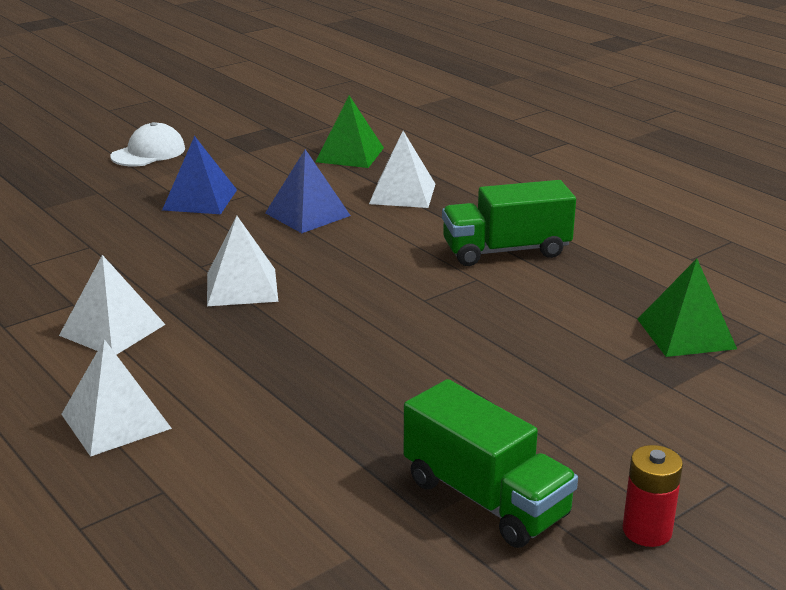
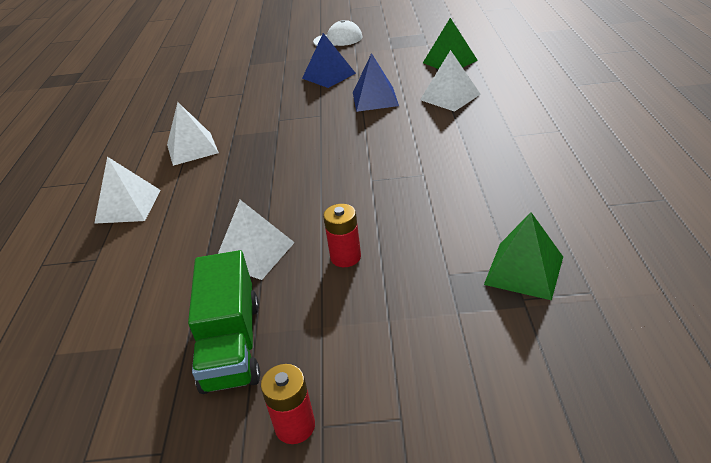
camera: 40 degrees right, 10 degrees up
(241, 287) = (282, 139): white pyramid -> white pyramid (254, 253)
(498, 379) = (345, 257): none -> red battery
(506, 251) = (468, 158): green truck -> none

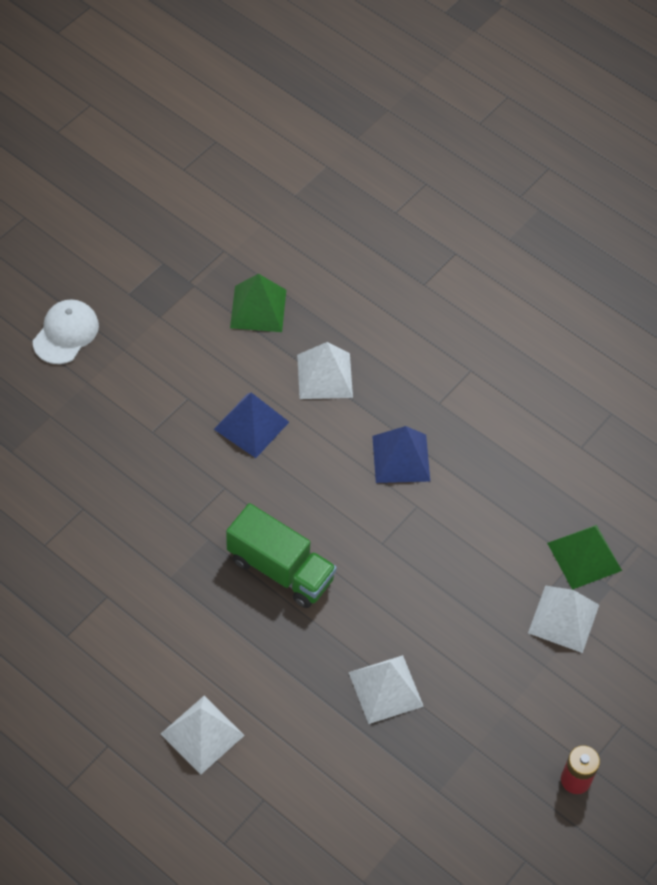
camera: 55 degrees left, 20 degrees up
(192, 148) = (153, 626): white pyramid -> white pyramid (563, 619)
(232, 344) = (472, 768): green truck -> green truck (280, 569)
(328, 76) = (148, 415): blue pyramid -> blue pyramid (401, 458)
(345, 257) = (457, 638): red battery -> none

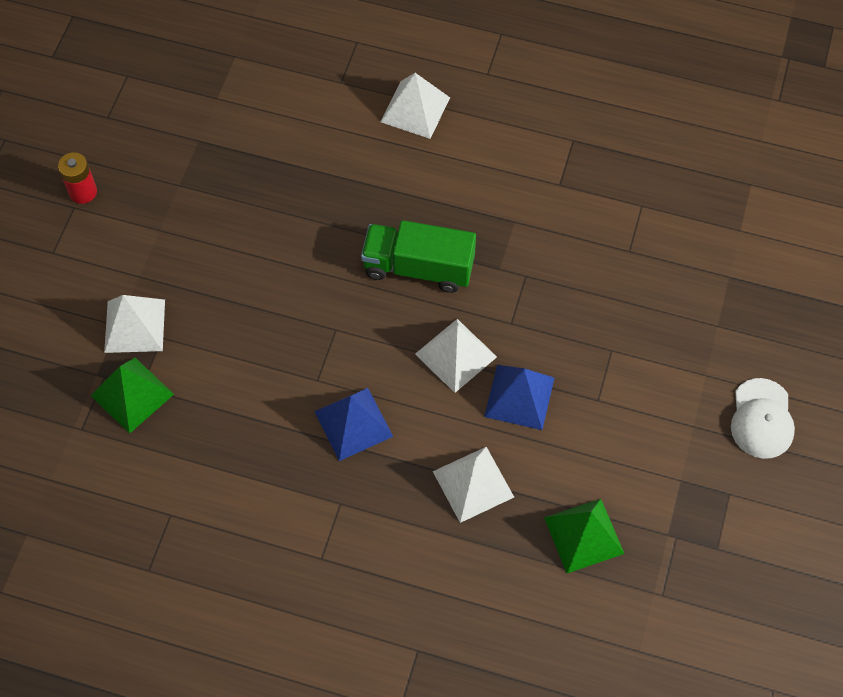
camera: 160 degrees right, 5 degrees up
(385, 689) = (276, 202): white pyramid -> white pyramid (456, 355)

